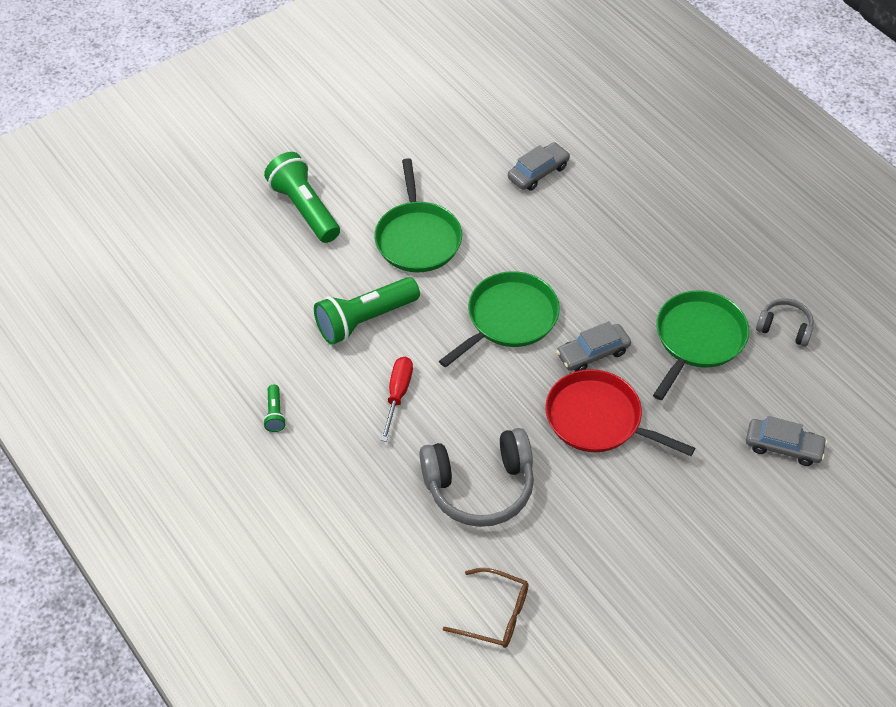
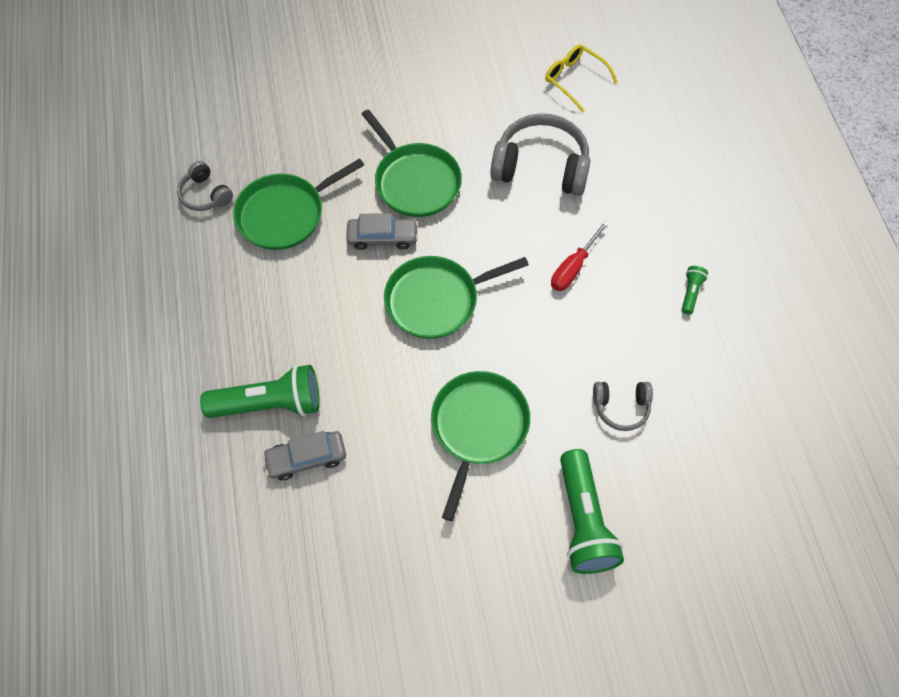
camera: 155 degrees left, 10 degrees up
(305, 294) = (621, 407): none -> grey headphones
(365, 320) = (572, 354): green flashlight -> green flashlight (269, 404)
(495, 614) = (574, 80): brown glasses -> yellow glasses
(598, 419) = (415, 181): red pan -> green pan
(783, 447) = (288, 107): grey car -> none

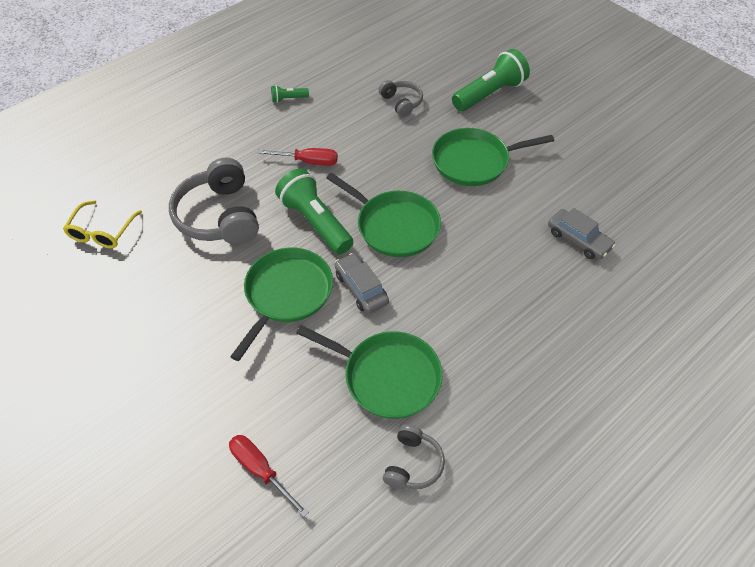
camera: 120 degrees left, 10 degrees down
(269, 404) = (562, 284): green flashlight -> green flashlight (315, 222)
(273, 106) = (261, 470): none -> red screwdriver

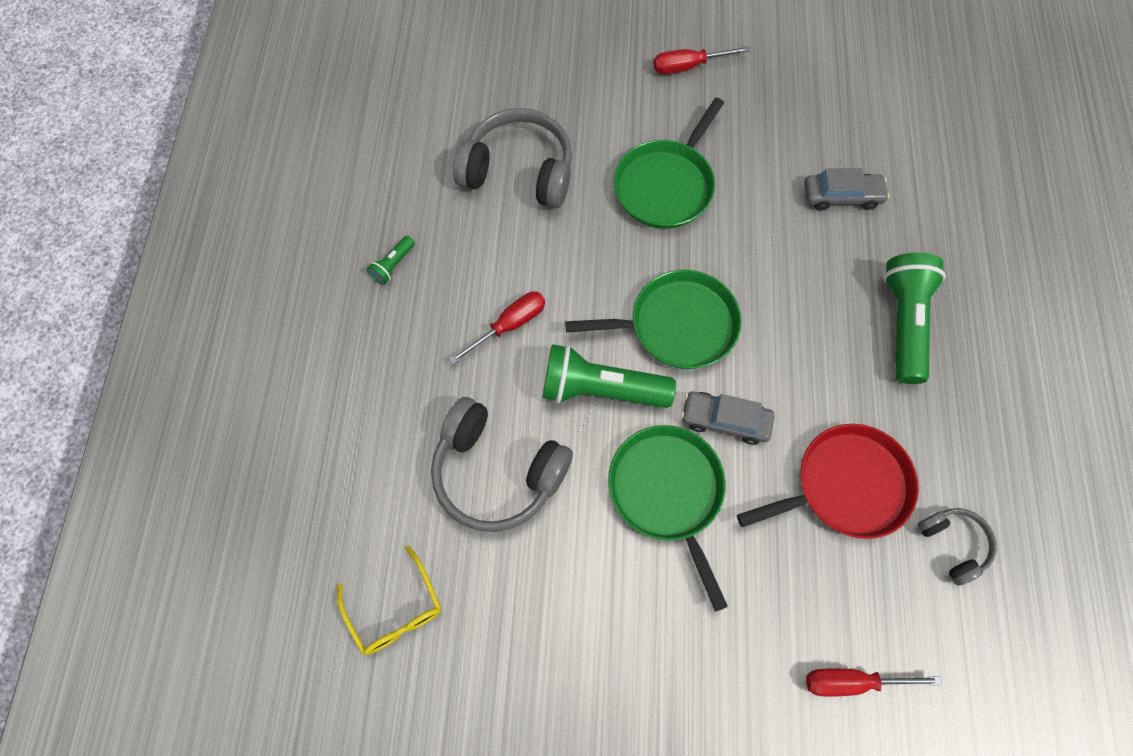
camera: 45 degrees left, 15 degrees up
(387, 376) = (846, 486): green pan -> red pan
(401, 103) = (519, 171): grey headphones -> grey headphones, size x1.89
(489, 94) = (592, 89): green flashlight -> green flashlight (903, 323)
(561, 118) = (688, 66): none -> red screwdriver

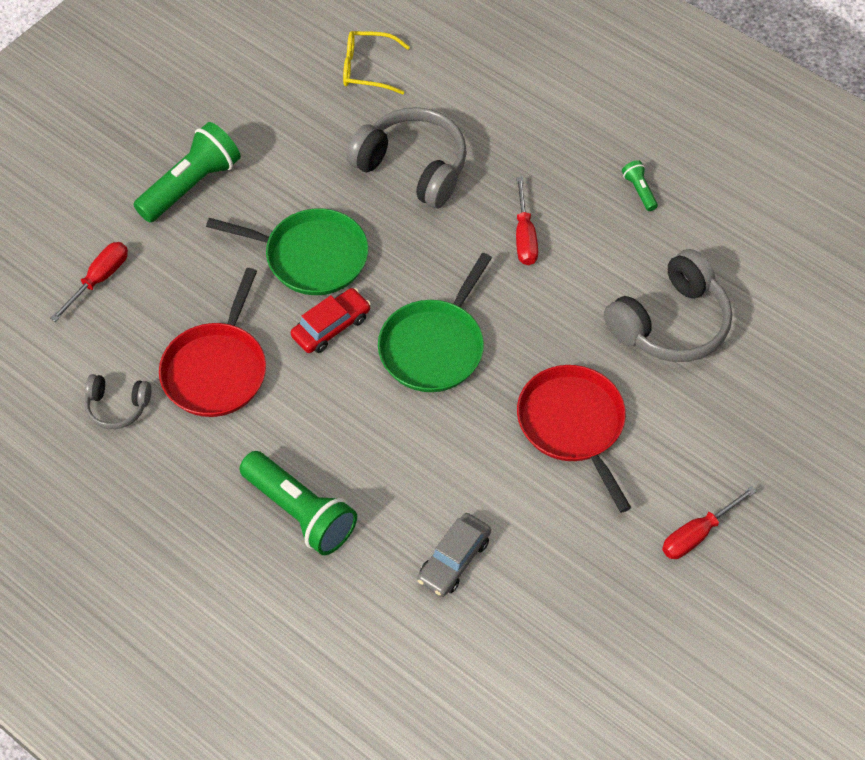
camera: 125 degrees right, 10 degrees down
(497, 472) = (413, 167): grey headphones -> grey headphones turned 60 degrees clockwise
(601, 389) = (423, 263): green flashlight -> green flashlight (191, 185)
(666, 185) = (573, 425): green pan -> red pan
(688, 66) = (697, 534): red screwdriver -> red screwdriver turned 150 degrees counterclockwise
(725, 420) = (331, 327): grey car -> red car

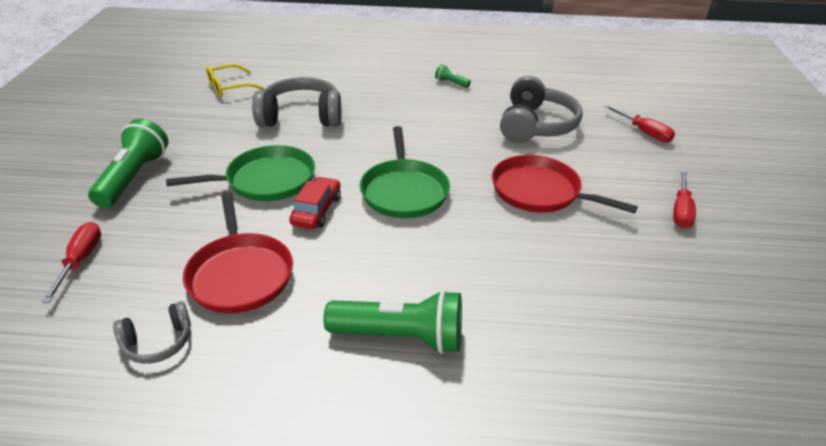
camera: 35 degrees left, 20 degrees down
(454, 560) = (554, 305): grey car -> none
(524, 236) = (406, 121): red screwdriver -> red screwdriver (644, 132)

